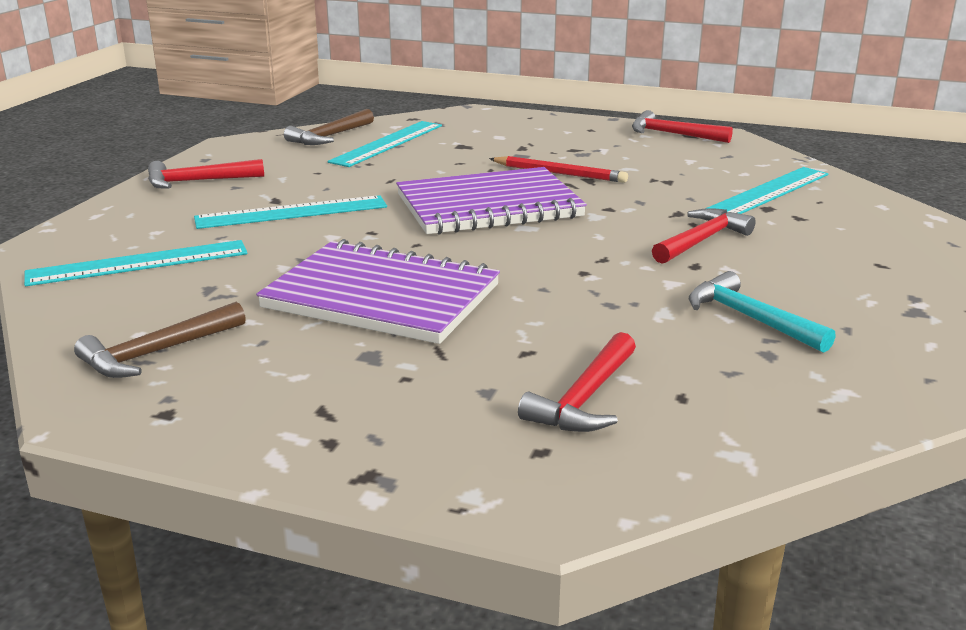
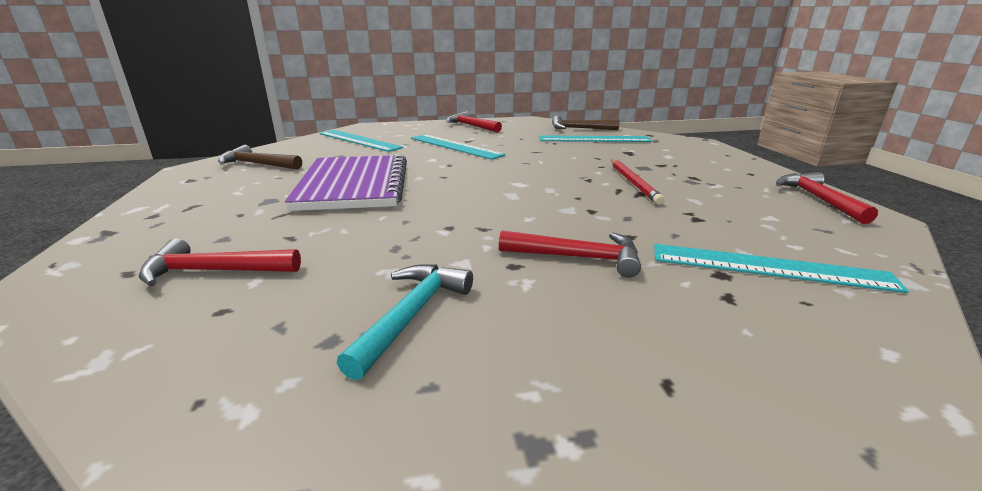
camera: 60 degrees right, 0 degrees up
(488, 206) = (533, 178): purple notebook -> none

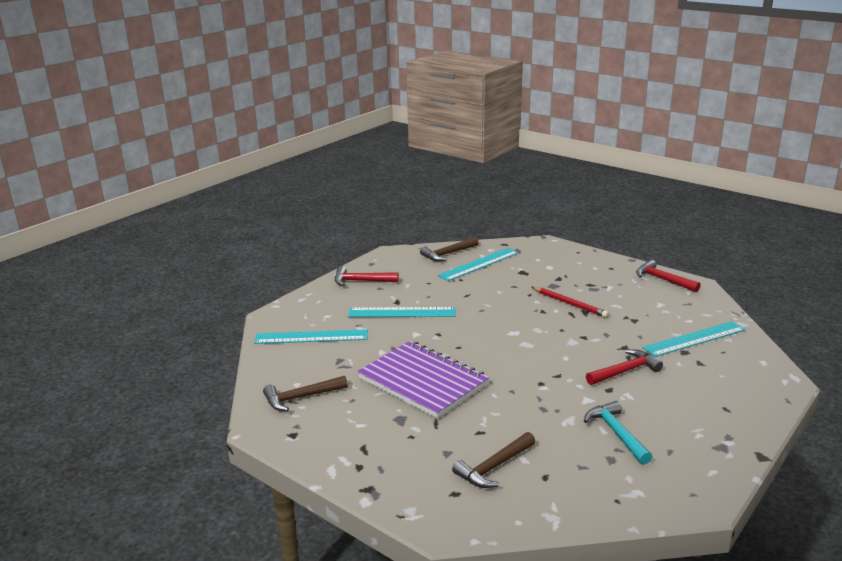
camera: 40 degrees left, 0 degrees up
(214, 271) = (494, 467): red hammer -> brown hammer

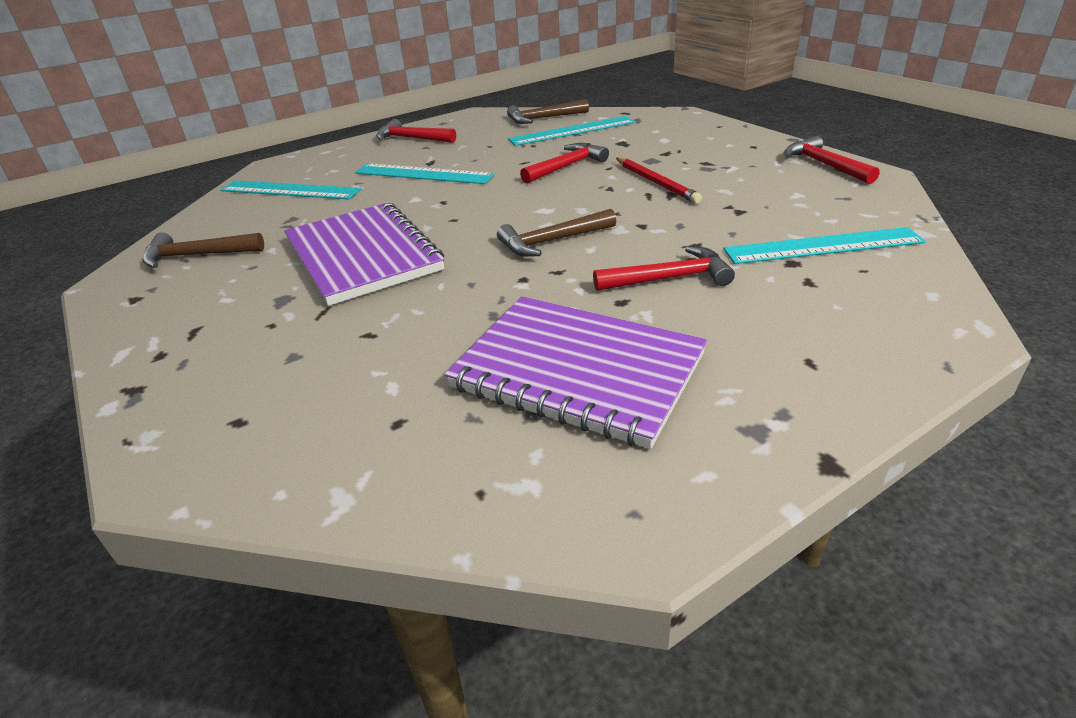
camera: 20 degrees right, 10 degrees up
(494, 467) = (335, 391): brown hammer -> brown hammer (552, 241)
(500, 296) = (566, 166): none -> red hammer
(616, 433) = (578, 371): turquoise hammer -> purple notebook

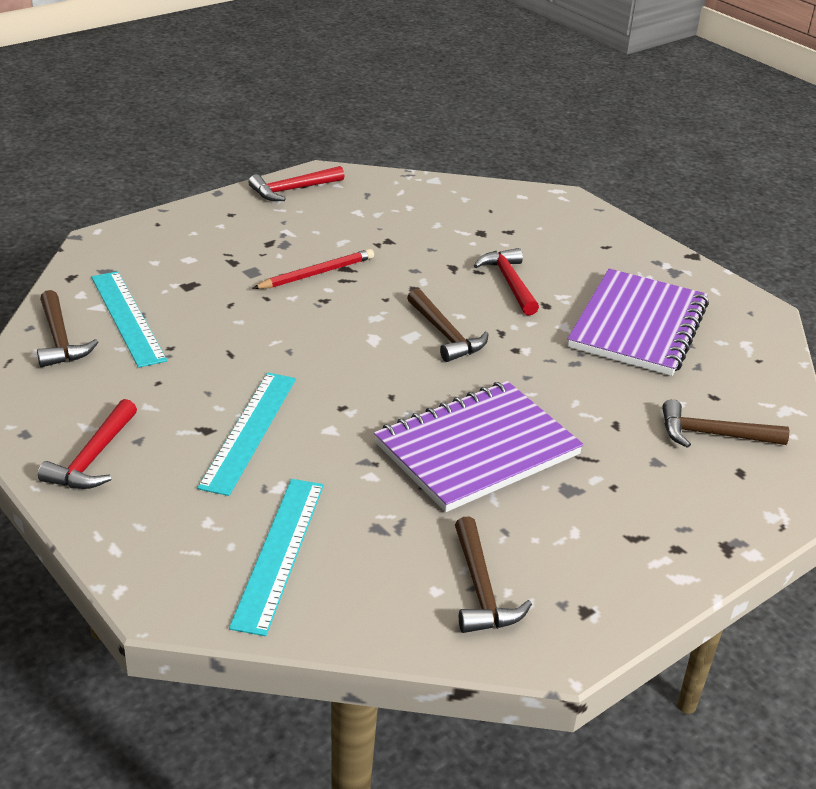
camera: 100 degrees left, 0 degrees up
(318, 408) = (713, 435): none -> brown hammer
(566, 166) = (255, 324): red hammer -> none
(823, 246) = (455, 217): turquoise ruler -> none

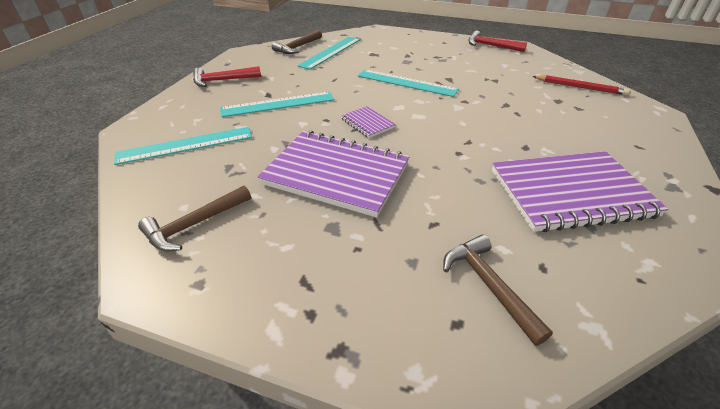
camera: 60 degrees right, 5 degrees up
(316, 273) = (431, 74): red pencil -> red pencil (580, 87)
(316, 303) = (406, 83): none -> turquoise ruler
(388, 379) = (367, 123): none -> purple notebook
(445, 334) = (436, 125): brown hammer -> none
(509, 282) = (525, 126): red hammer -> none

